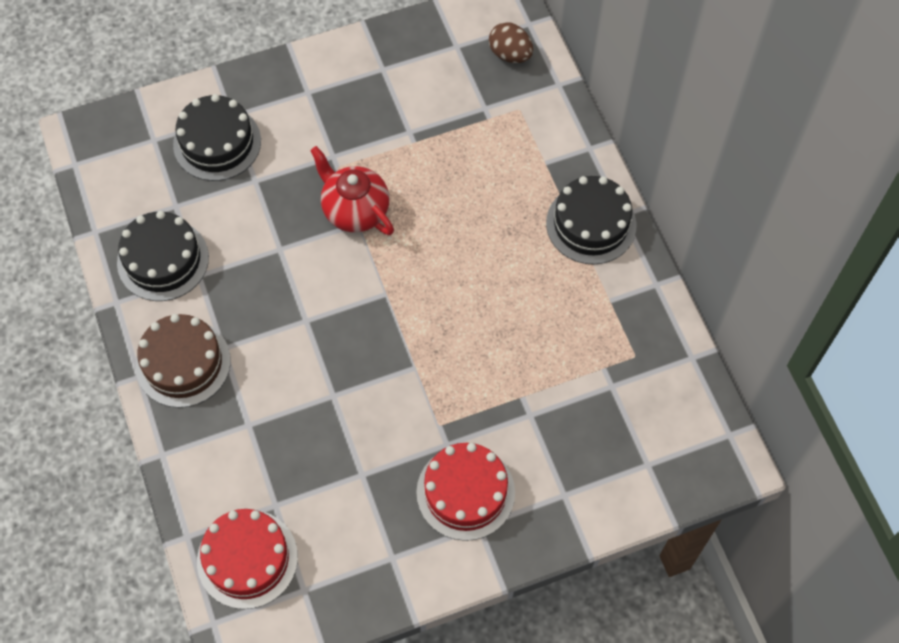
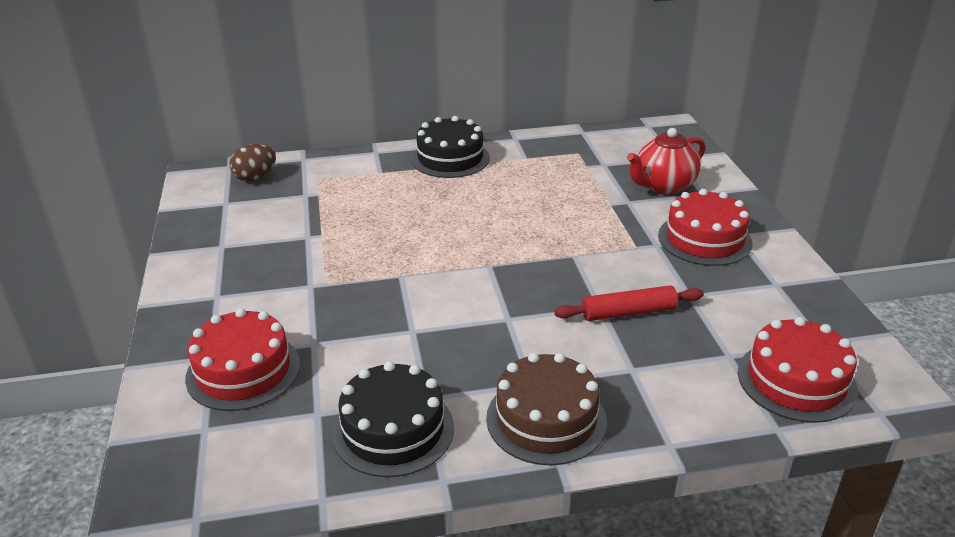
camera: 80 degrees left, 30 degrees down
(217, 143) = (243, 371): black cake -> red cake
(328, 420) = (628, 312): none -> red rolling pin
(354, 210) = (384, 276): red teapot -> red teapot (663, 186)

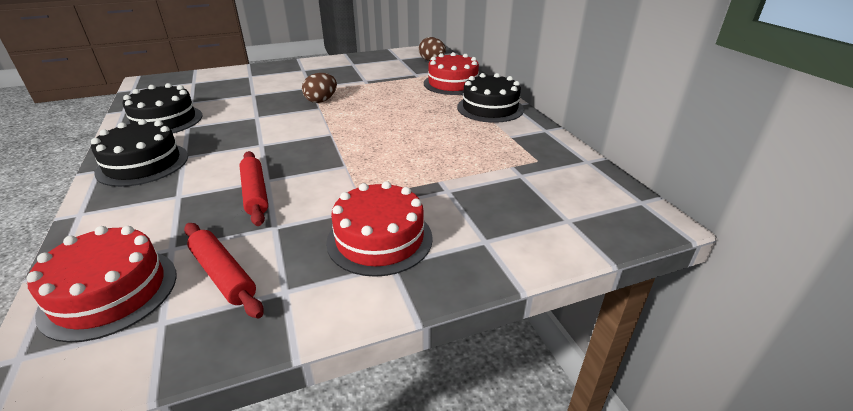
camera: 80 degrees right, 0 degrees up
(243, 371) = (235, 83): red cake -> red cake (452, 83)
(374, 274) = (321, 101): none -> brown egg
(546, 419) = (143, 164): brown cake -> black cake
(663, 186) = (491, 212): red teapot -> none
(762, 318) = (223, 275): none -> red rolling pin

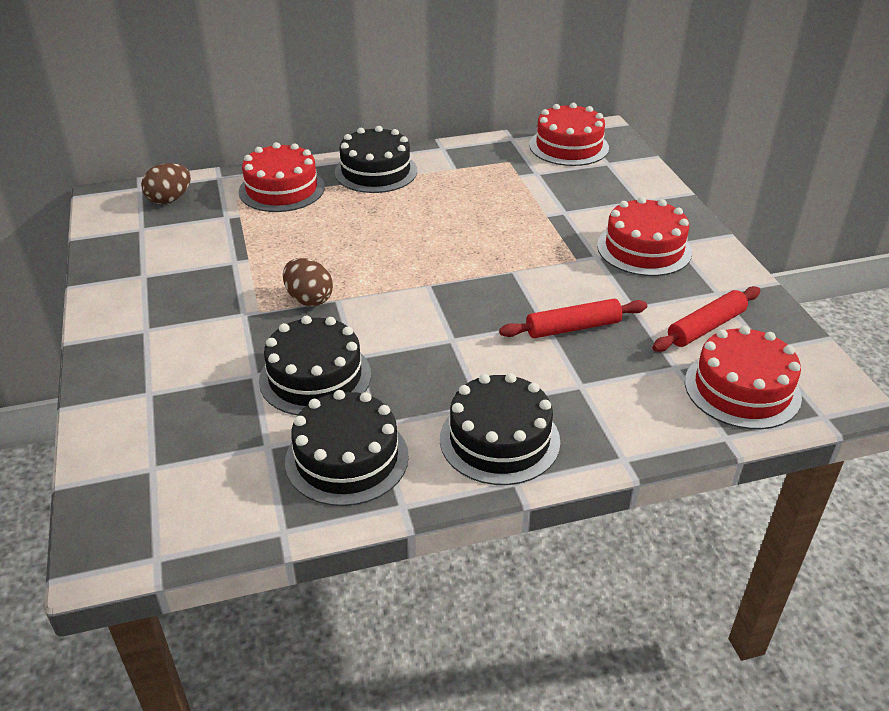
camera: 85 degrees left, 5 degrees up
(242, 108) = (315, 377): none -> black cake
(593, 194) = (568, 146): none -> red cake

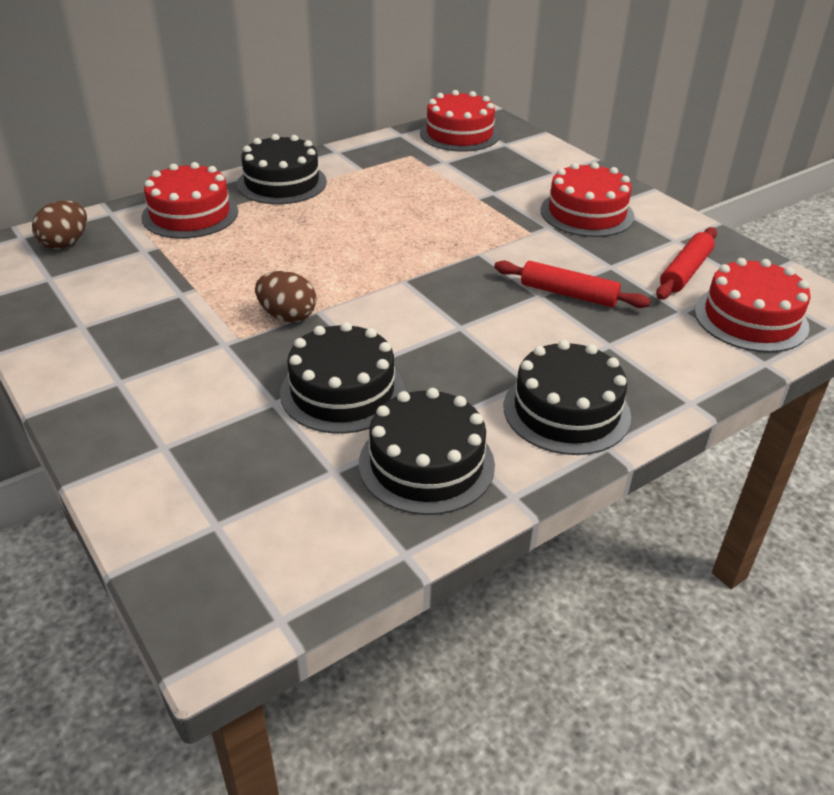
camera: 20 degrees left, 0 degrees up
(573, 328) = (568, 294): red rolling pin -> red rolling pin turned 60 degrees clockwise

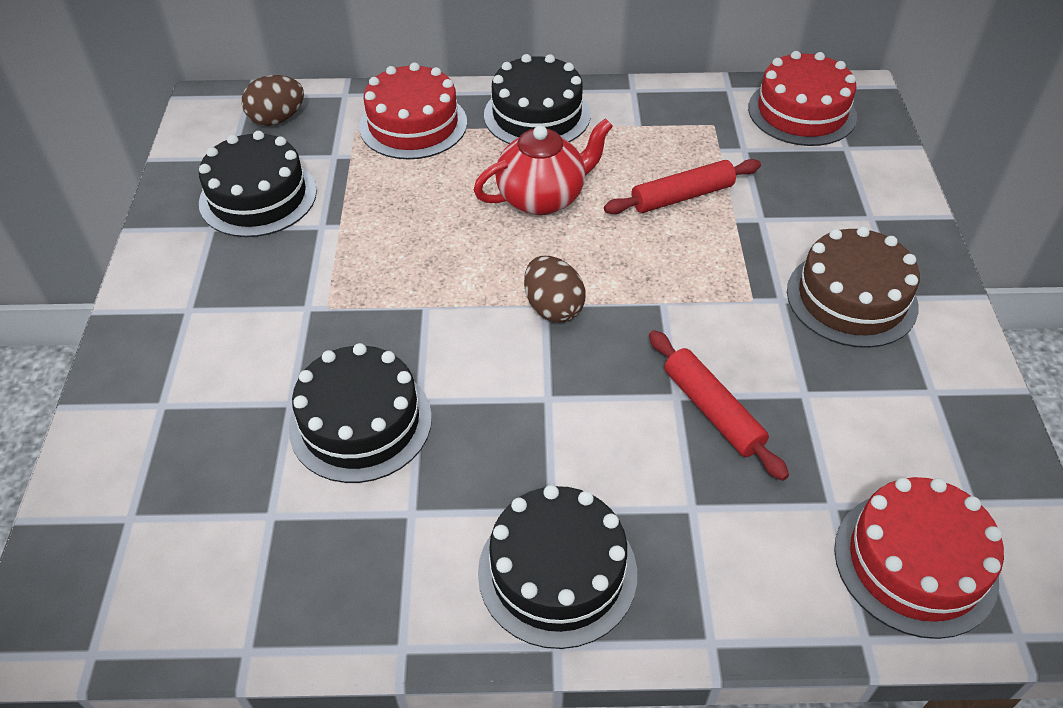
camera: 35 degrees right, 10 degrees up
(287, 316) = (392, 300): brown egg -> brown egg (553, 308)
(337, 225) = (543, 197): none -> red teapot
(426, 464) = (358, 557): black cake -> black cake (258, 197)
(587, 213) = (851, 298): red cake -> brown cake
(685, 271) = (897, 447): red rolling pin -> red rolling pin (682, 196)

